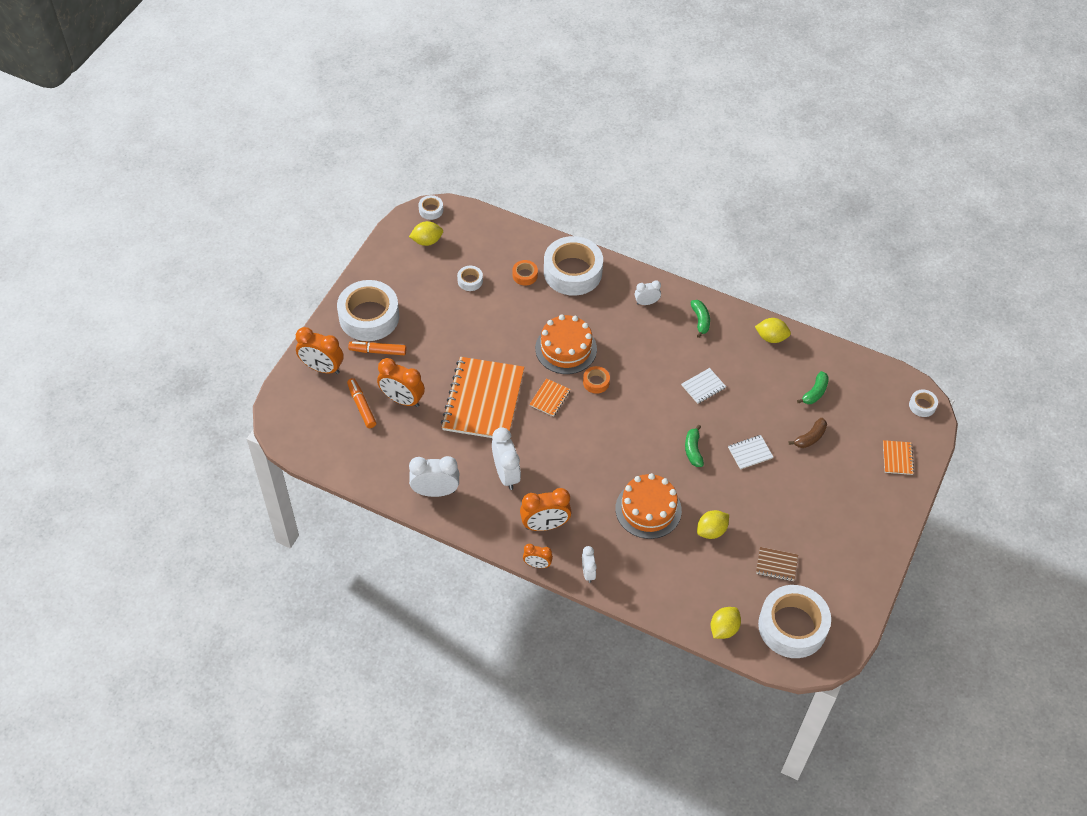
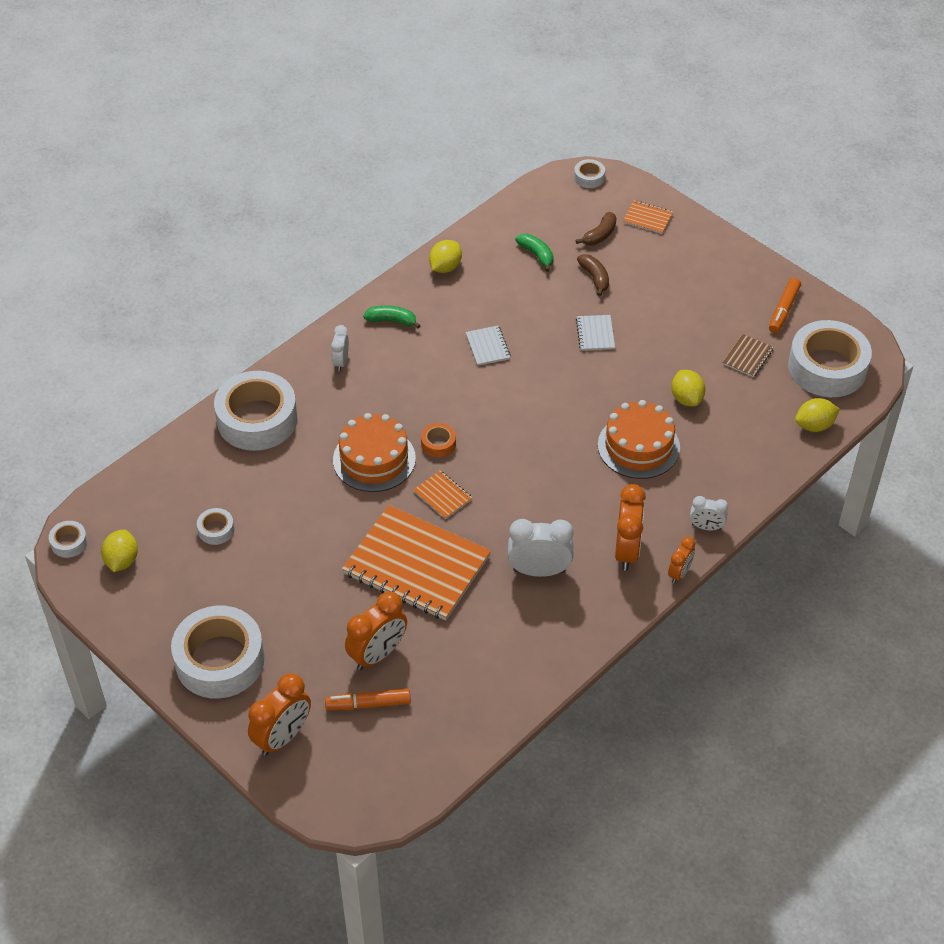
camera: 70 degrees left, 5 degrees down
(378, 351) = (284, 663): orange marker -> orange marker (783, 310)
(435, 491) = (537, 652): white clock -> none
(525, 275) = (237, 469): orange tape -> none
(693, 450) = (572, 382): green banana -> none
(724, 628) = (814, 425): yellow lemon -> yellow lemon turned 75 degrees counterclockwise
(859, 429) = (599, 235): none -> brown banana

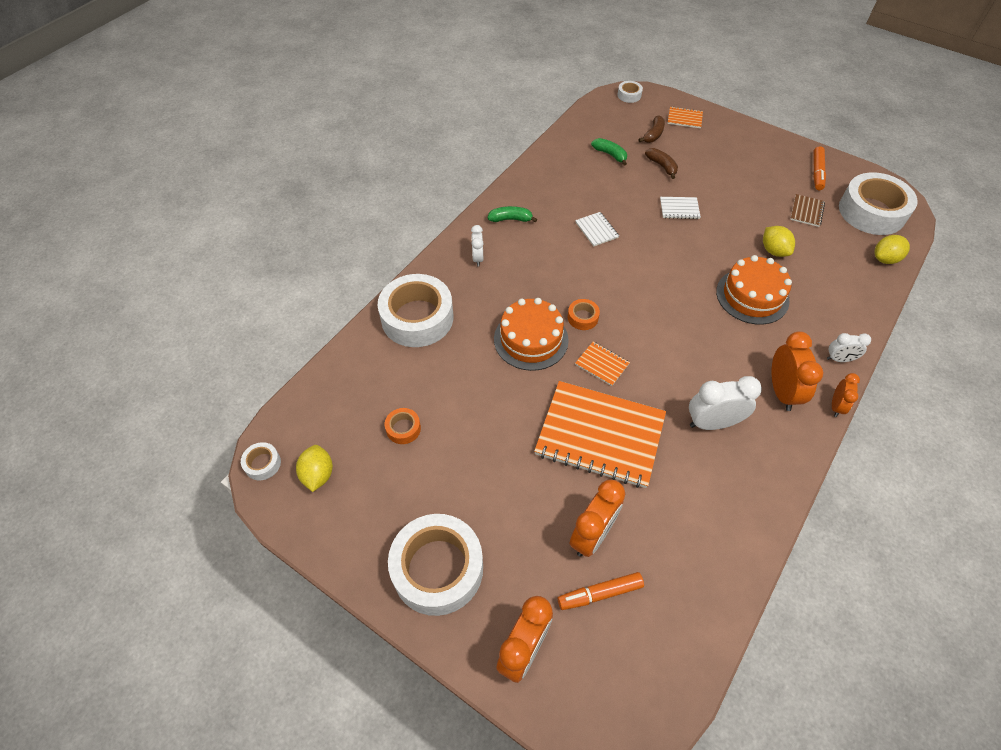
camera: 10 degrees left, 5 degrees up
(216, 530) = (403, 428): white tape -> orange tape
(445, 267) = (541, 172): yellow lemon -> none
(595, 334) = (679, 209): white notebook -> white notebook turned 75 degrees counterclockwise

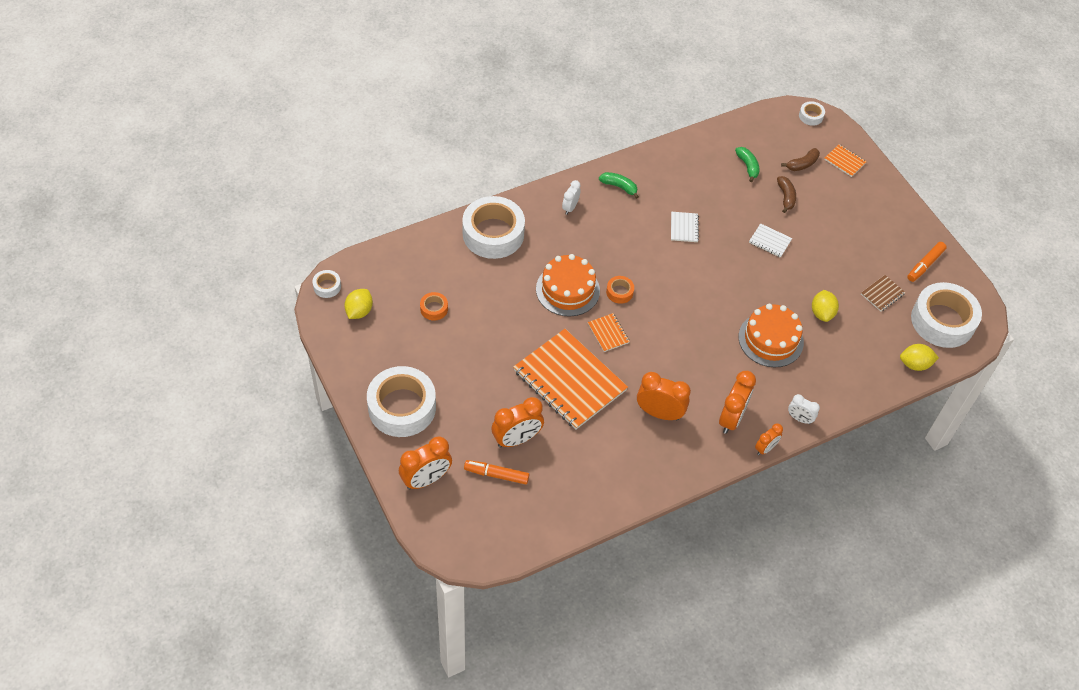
camera: 25 degrees right, 0 degrees up
(712, 423) = (659, 413): white clock -> orange clock

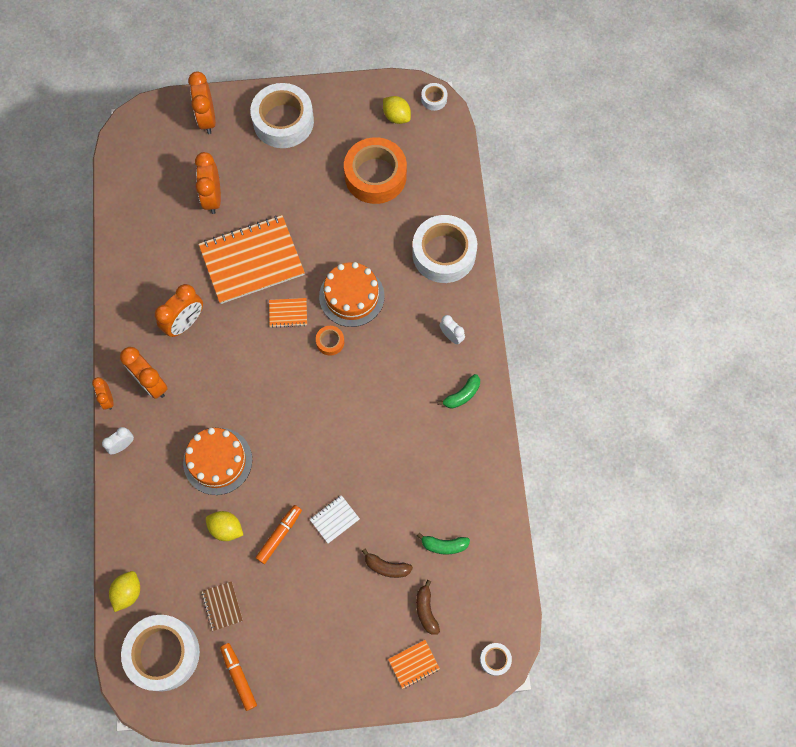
camera: 115 degrees right, 15 degrees up
(434, 309) = (375, 176): orange tape -> orange tape, size x2.33
(496, 474) = (187, 171): orange marker -> orange marker (279, 535)
(684, 228) = (385, 438): white notebook -> none

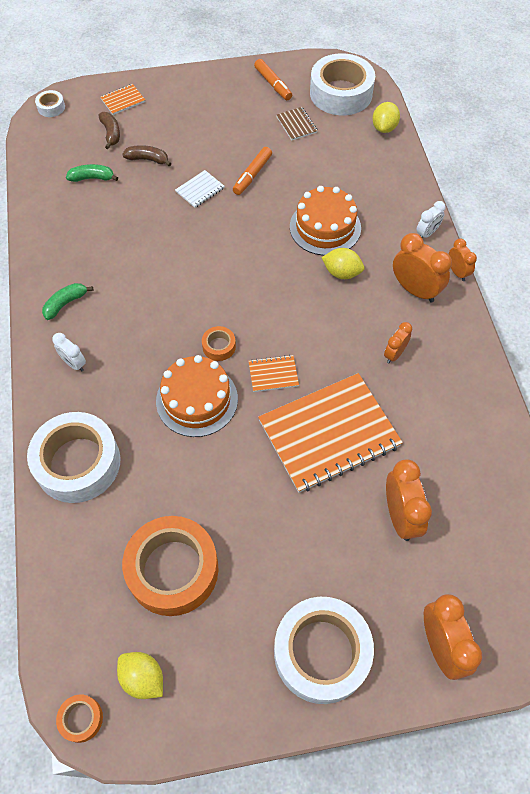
camera: 175 degrees right, 10 degrees down
(185, 323) = (394, 354): orange clock -> orange clock, size x0.57
(226, 528) = (304, 176): yellow lemon -> yellow lemon (341, 273)
(434, 99) = (81, 719): white tape -> orange tape

